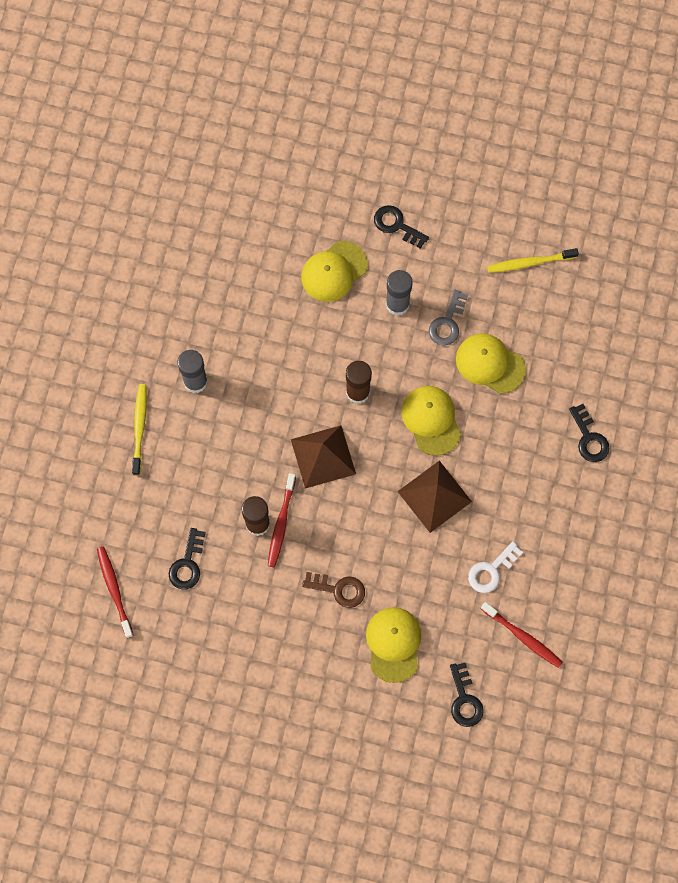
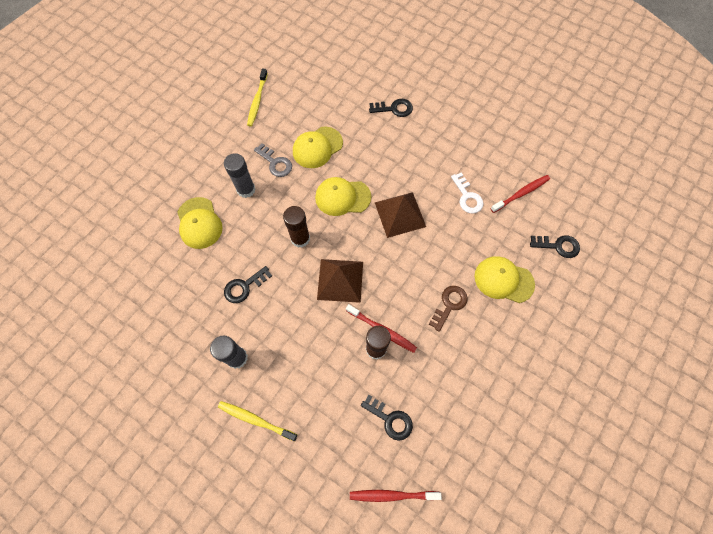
camera: 70 degrees left, 5 degrees down
(397, 225) = (187, 170): black key -> black key (244, 286)

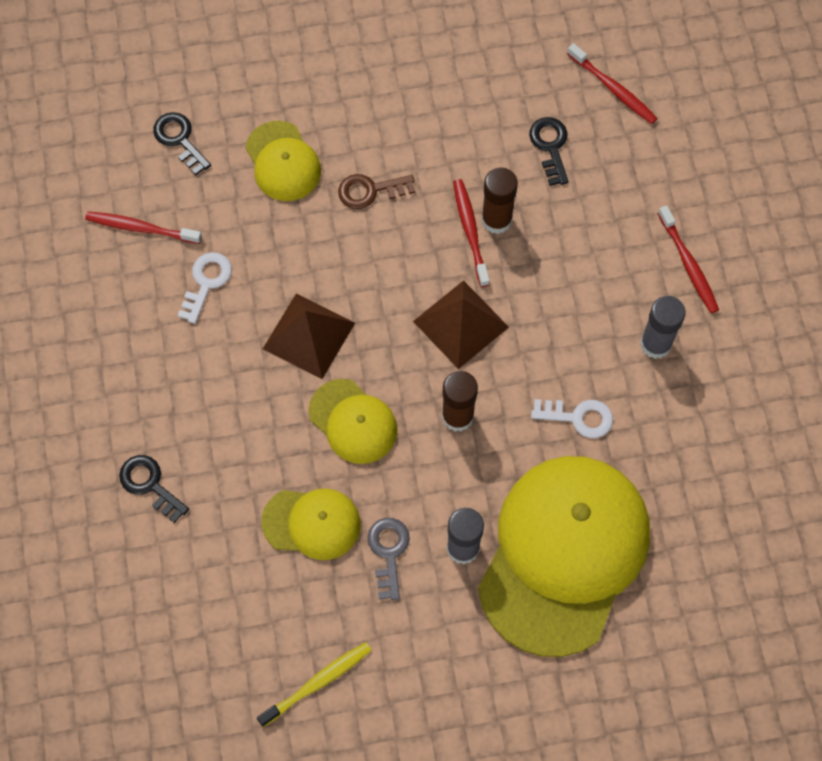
camera: 135 degrees left, 0 degrees up
(199, 223) = (564, 554): yellow cap -> yellow cap, size x2.09
(244, 286) = (578, 417): black key -> white key
(255, 420) = (688, 265): yellow toothbrush -> red toothbrush

